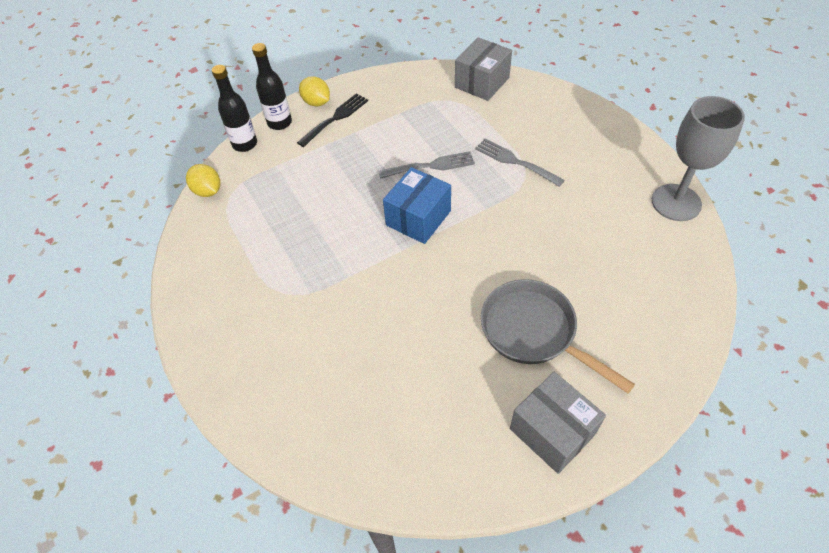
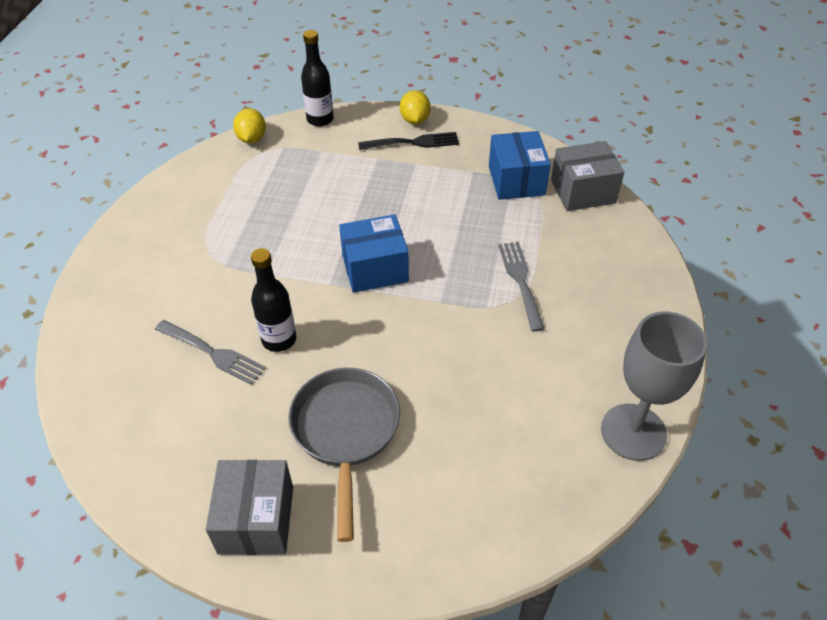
camera: 40 degrees right, 5 degrees down
(279, 123) = (366, 119): black bottle -> black bottle (279, 339)
(431, 166) = (441, 233): grey fork -> grey fork (213, 353)
(434, 101) = (516, 180): none -> blue box

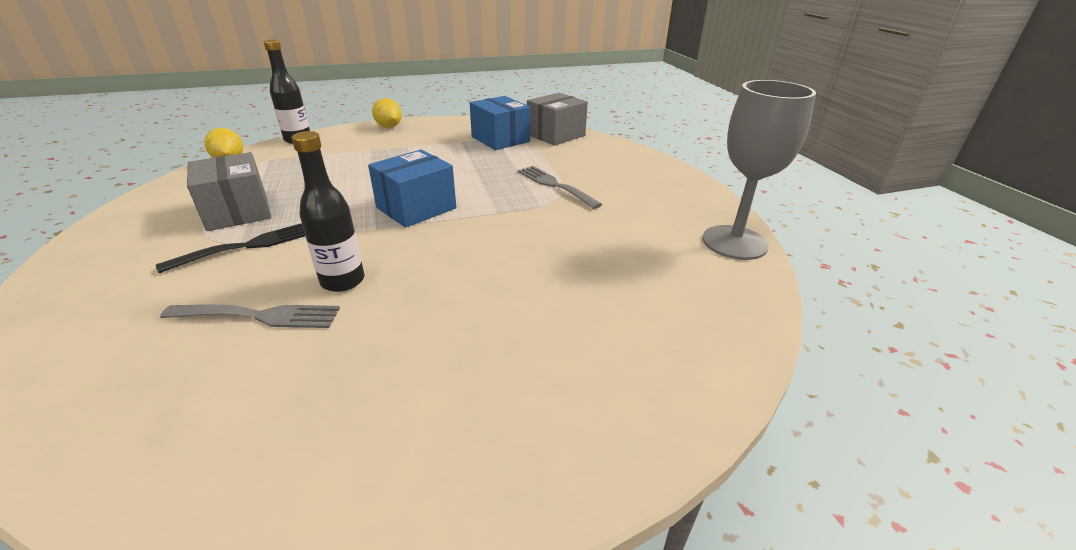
camera: 30 degrees left, 15 degrees down
(256, 519) = (418, 462): grey box -> grey box (237, 211)
(346, 432) = (477, 330): grey pan -> none
(413, 142) = (397, 137): black fork -> black fork (248, 246)

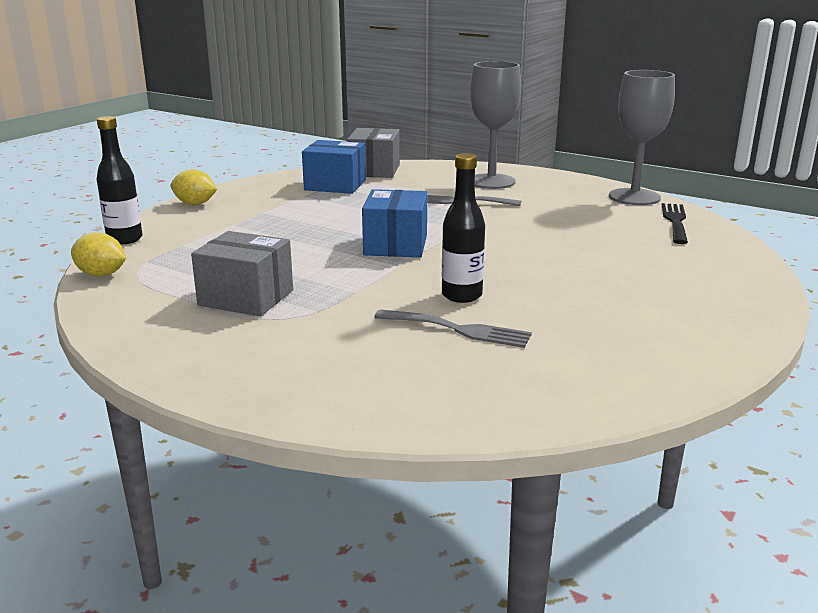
camera: 40 degrees left, 10 degrees down
(248, 246) = (329, 309): black fork -> black fork (675, 221)
(260, 316) = (458, 329): grey fork -> grey fork turned 60 degrees clockwise
(625, 175) = (491, 181): none -> grey goblet

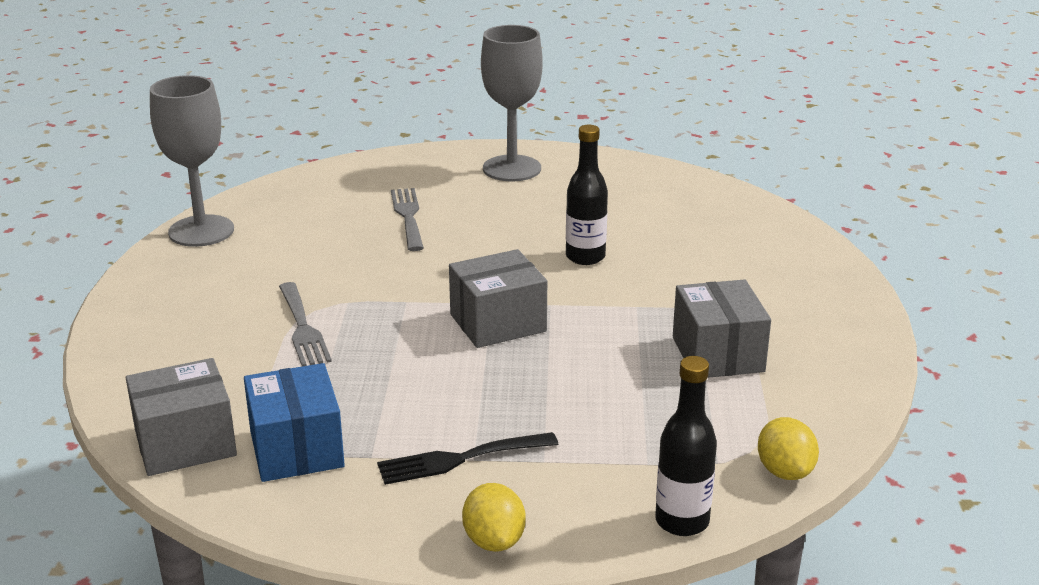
camera: 120 degrees left, 5 degrees up
(396, 245) = (498, 323): blue box -> grey box
(458, 329) = (650, 242): grey fork -> grey fork (408, 216)
(491, 181) = (190, 329): grey goblet -> grey goblet (512, 168)
(675, 221) = (280, 201): black fork -> black fork (460, 459)

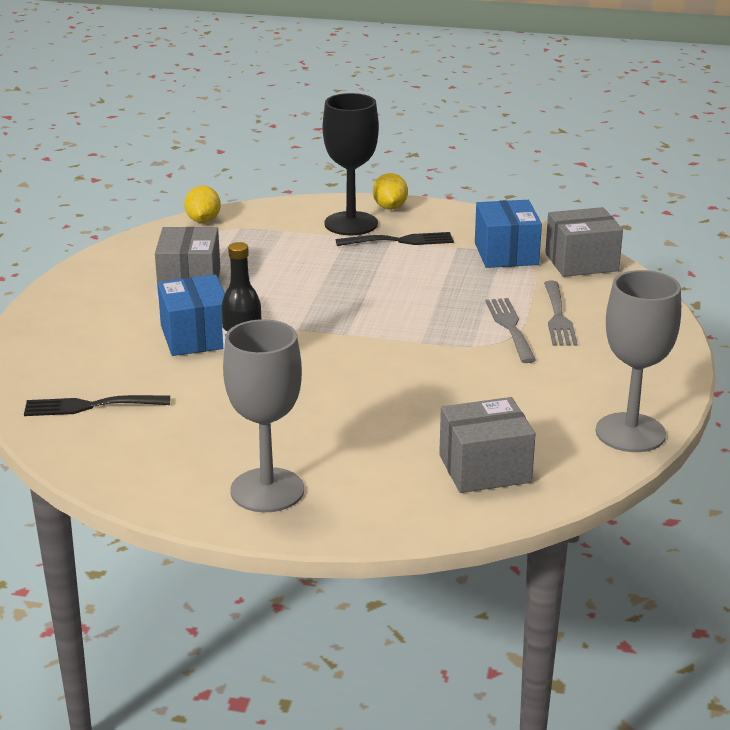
camera: 170 degrees left, 0 degrees up
(408, 216) = (407, 431): grey fork -> grey fork (558, 317)
(498, 323) = (348, 317): grey box -> grey box (485, 468)
(548, 490) = (351, 224): none -> black goblet
(657, 284) = (196, 337): none -> blue box
(682, 521) = (281, 206): black bottle -> none
(704, 212) = (90, 406): none -> black fork

